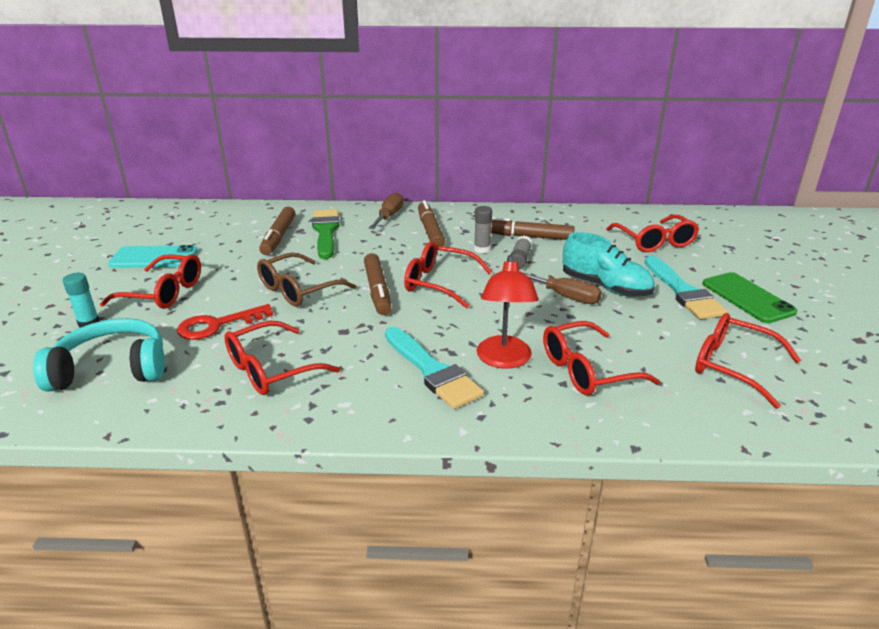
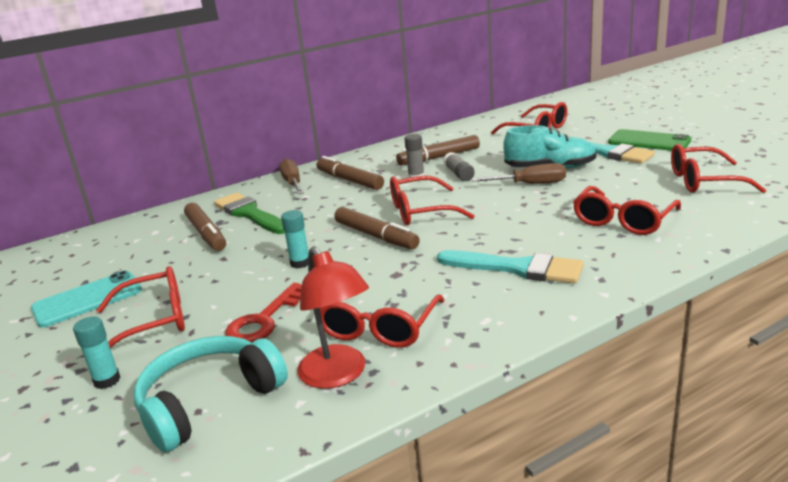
camera: 30 degrees left, 5 degrees down
(299, 290) = (300, 263): brown glasses -> turquoise glue stick
(504, 360) = (557, 239): red lamp -> red lamp (338, 375)

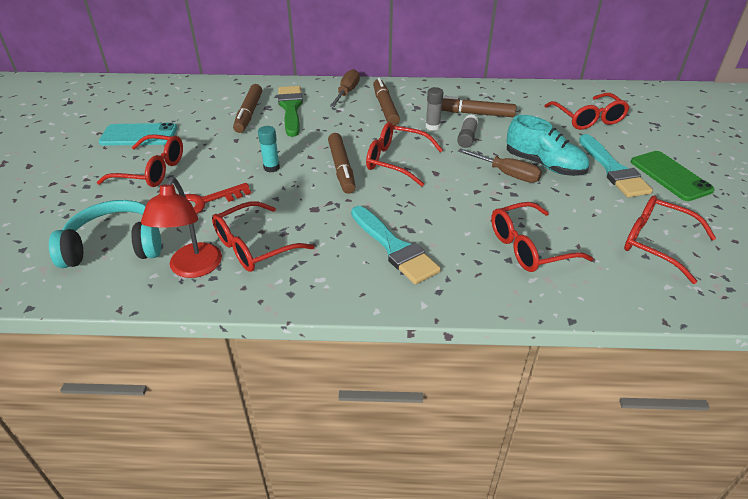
camera: 30 degrees right, 15 degrees up
(107, 380) = (89, 201): turquoise glue stick -> none

